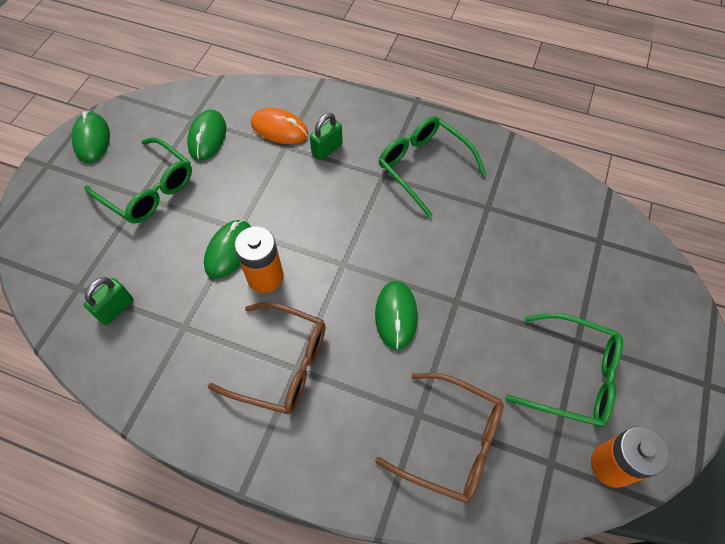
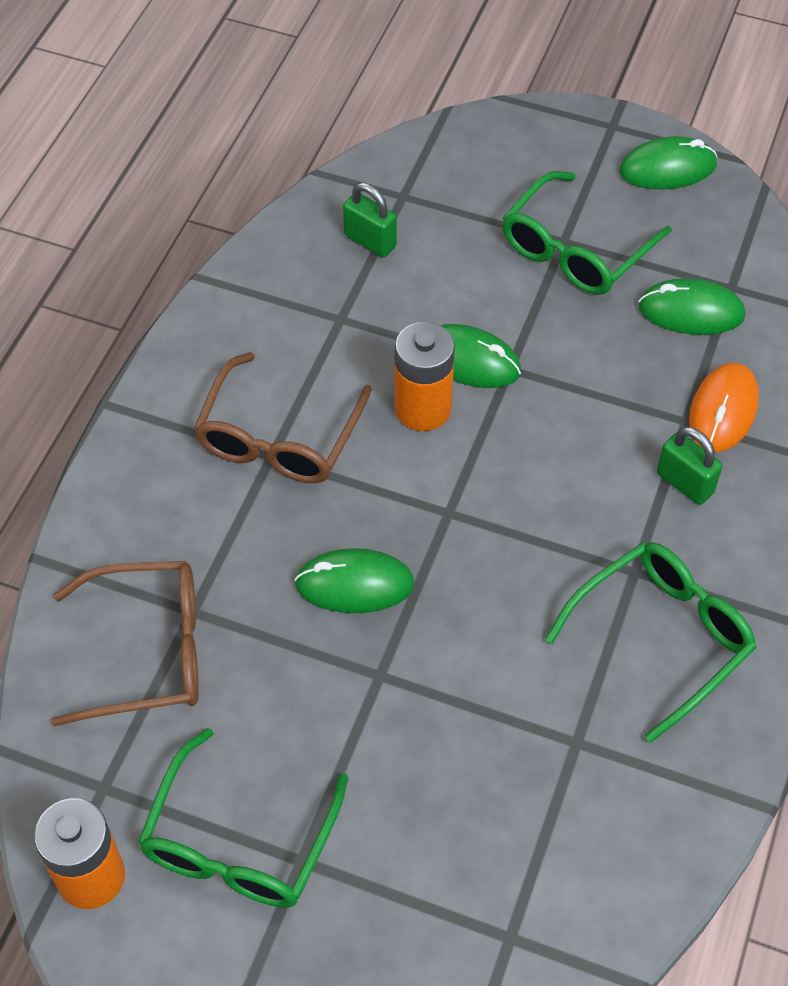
camera: 90 degrees right, 5 degrees down
(451, 442) = (148, 651): brown glasses -> brown glasses turned 120 degrees counterclockwise

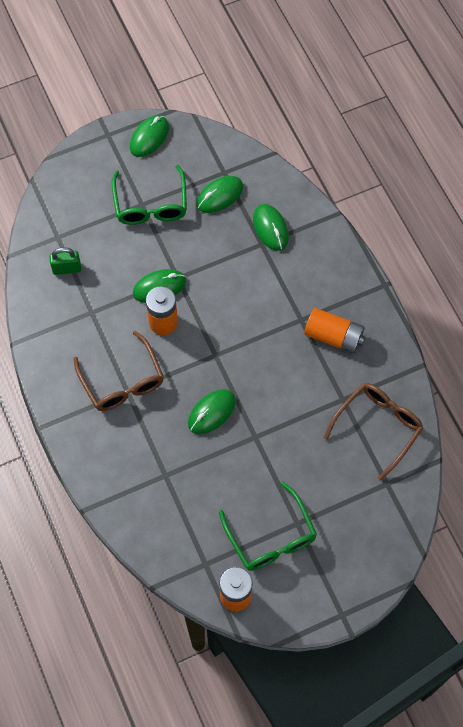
camera: 45 degrees left, 10 degrees up
(148, 651) = (166, 504): brown glasses -> brown glasses (378, 427)
(661, 638) = (333, 336): green glasses -> orange battery
(685, 483) = (285, 270): green padlock -> none
(723, 410) = (270, 228): orange mouse -> green mouse

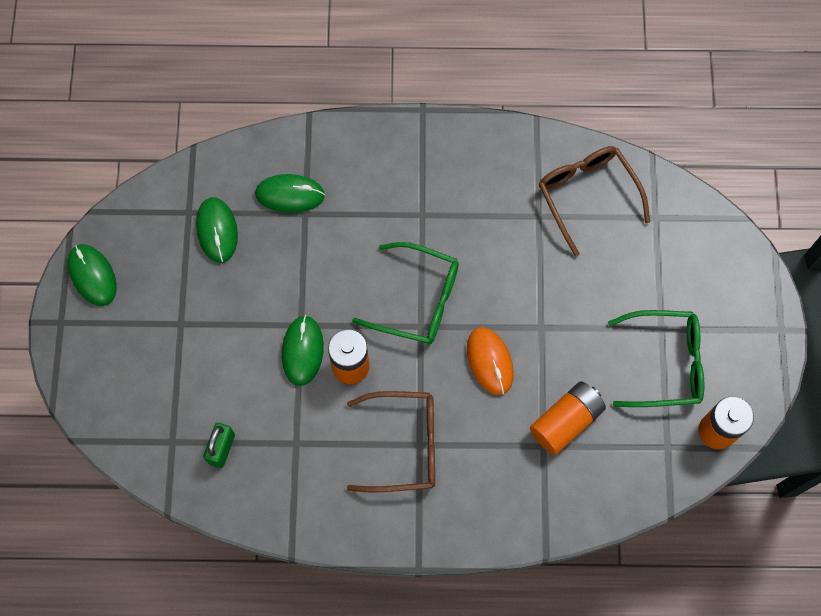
camera: 65 degrees left, 5 degrees up
(150, 204) = (186, 313): green glasses -> green glasses (417, 300)
(211, 412) = (490, 361): green mouse -> orange mouse
(333, 336) = (459, 190): orange battery -> orange battery (566, 421)

